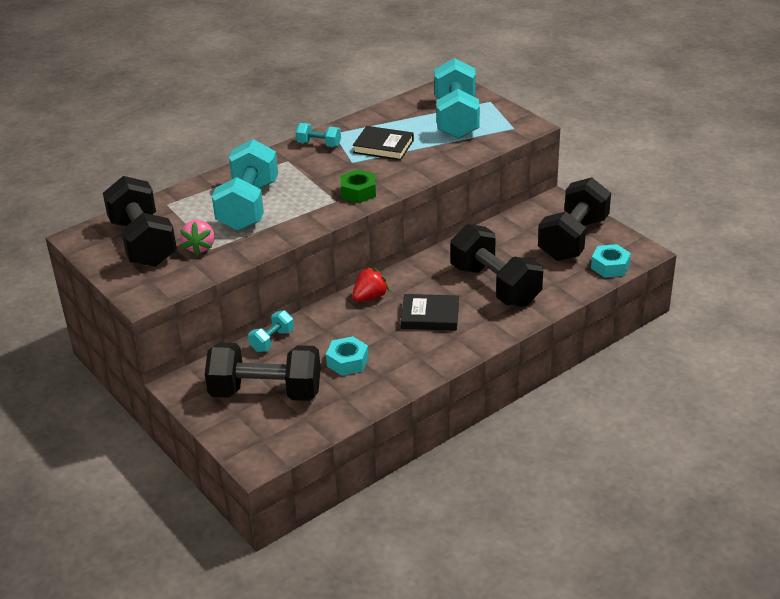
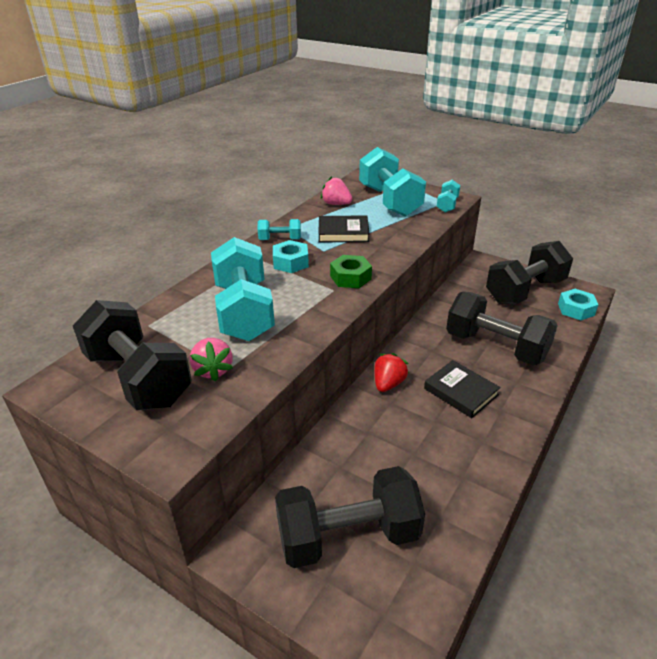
camera: 20 degrees left, 0 degrees up
(272, 340) = (316, 460): turquoise dumbbell -> turquoise dumbbell (447, 205)
(347, 362) = (415, 467): turquoise nut -> turquoise nut (290, 262)
(399, 114) = (336, 204): none -> pink strawberry
(430, 316) = (460, 392): black book -> black book turned 60 degrees clockwise
(573, 239) = (525, 291): black dumbbell -> black dumbbell turned 45 degrees clockwise

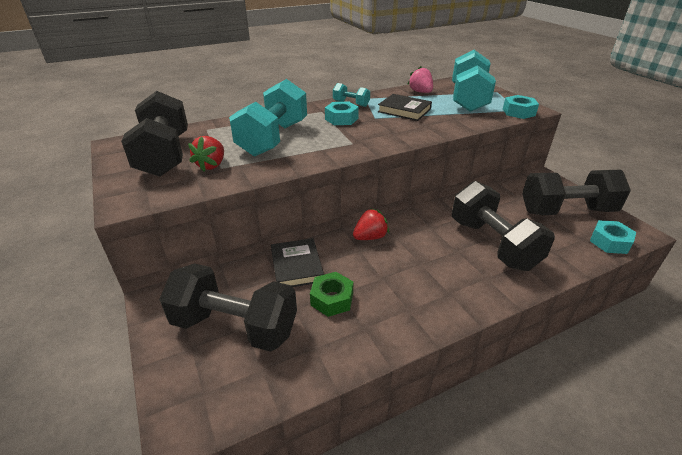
camera: 30 degrees right, 0 degrees up
(213, 370) = (211, 165): pink strawberry -> red strawberry
(350, 277) = (375, 139): green nut -> green nut (332, 299)
(447, 205) = (518, 112): turquoise dumbbell -> turquoise nut
(460, 392) = (426, 265): black book -> black book (296, 266)

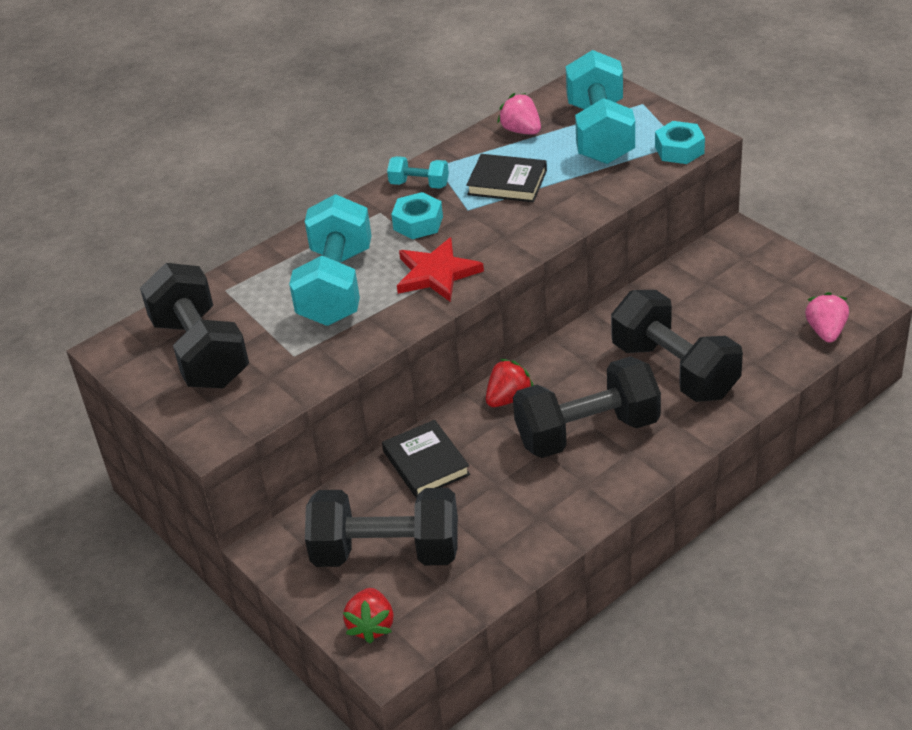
camera: 10 degrees left, 5 degrees up
(211, 165) = (279, 354): red strawberry -> red strawberry (371, 626)
(332, 299) = (489, 493): green nut -> none
(340, 143) = (436, 273): none -> red star
(566, 211) = (771, 292): black dumbbell -> black dumbbell (587, 432)
(609, 242) = (826, 331): turquoise nut -> pink strawberry

